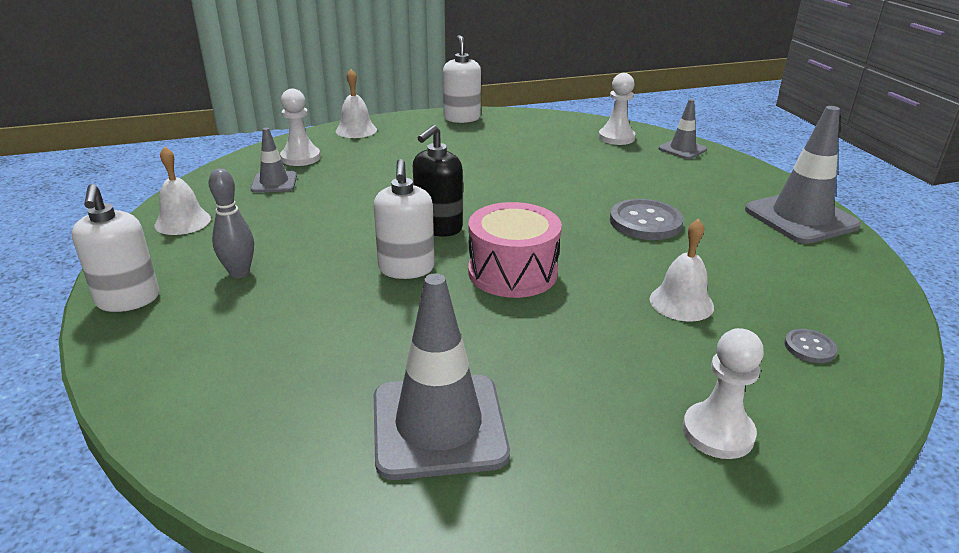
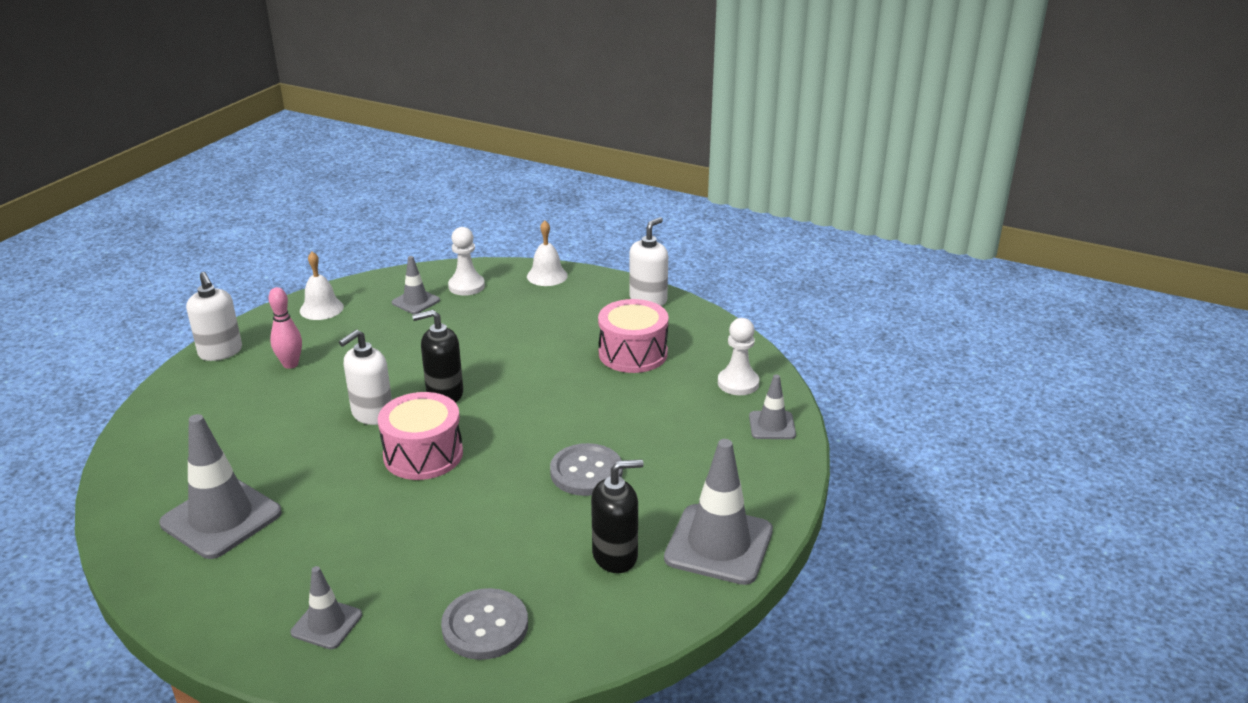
camera: 45 degrees right, 0 degrees up
(128, 300) = (220, 352): white soap dispenser -> white soap dispenser turned 60 degrees counterclockwise
(239, 273) = (290, 364): grey bowling pin -> pink bowling pin
(519, 148) = (633, 353): none -> pink drum
(681, 302) = (476, 543): white bell -> none
(718, 432) = (326, 624): white pawn -> grey traffic cone
(771, 256) = (615, 555): none -> black soap dispenser
(809, 347) = (485, 626): grey button -> grey button, size x1.94

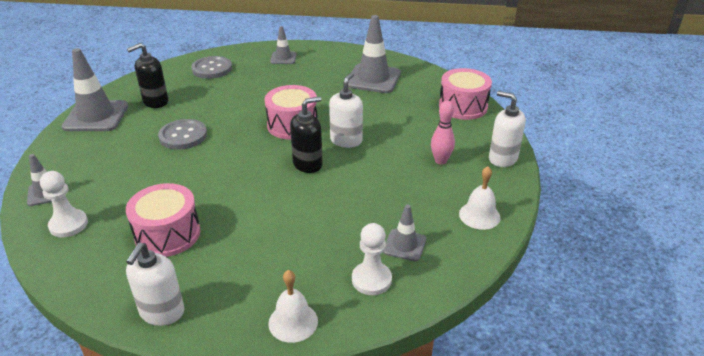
camera: 160 degrees right, 5 degrees up
(162, 430) = (463, 106): none -> pink drum

